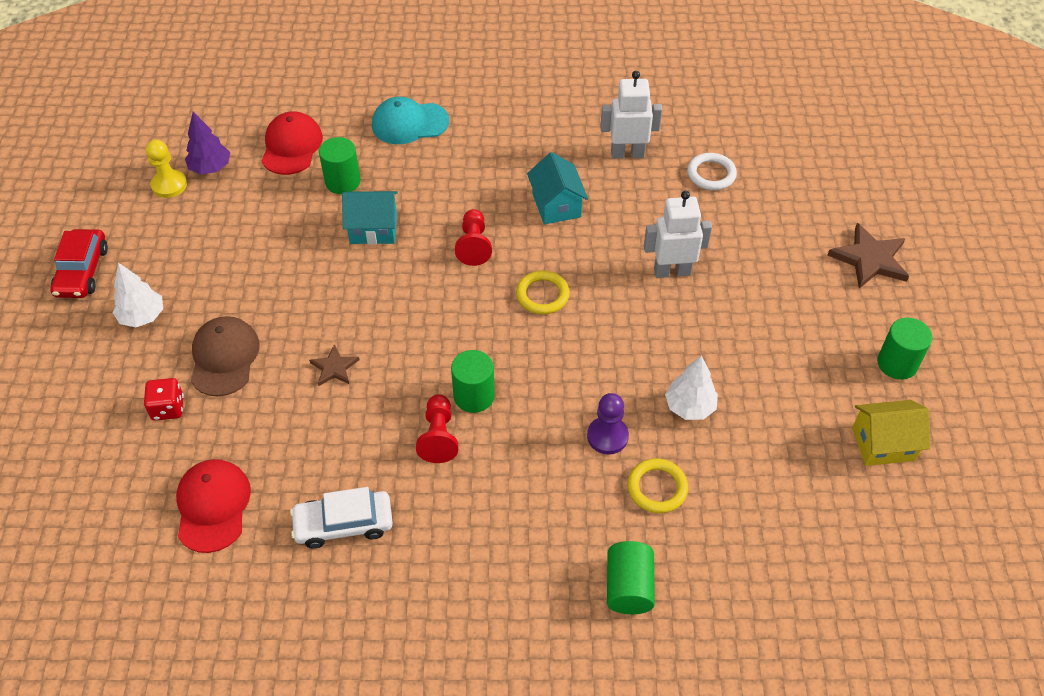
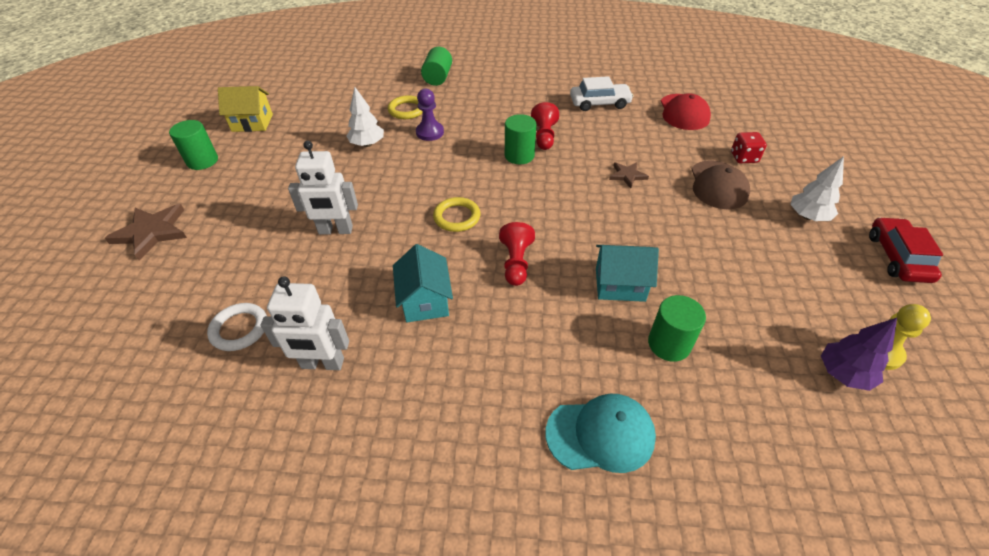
camera: 175 degrees left, 5 degrees down
(291, 146) = (753, 402): red cap -> none

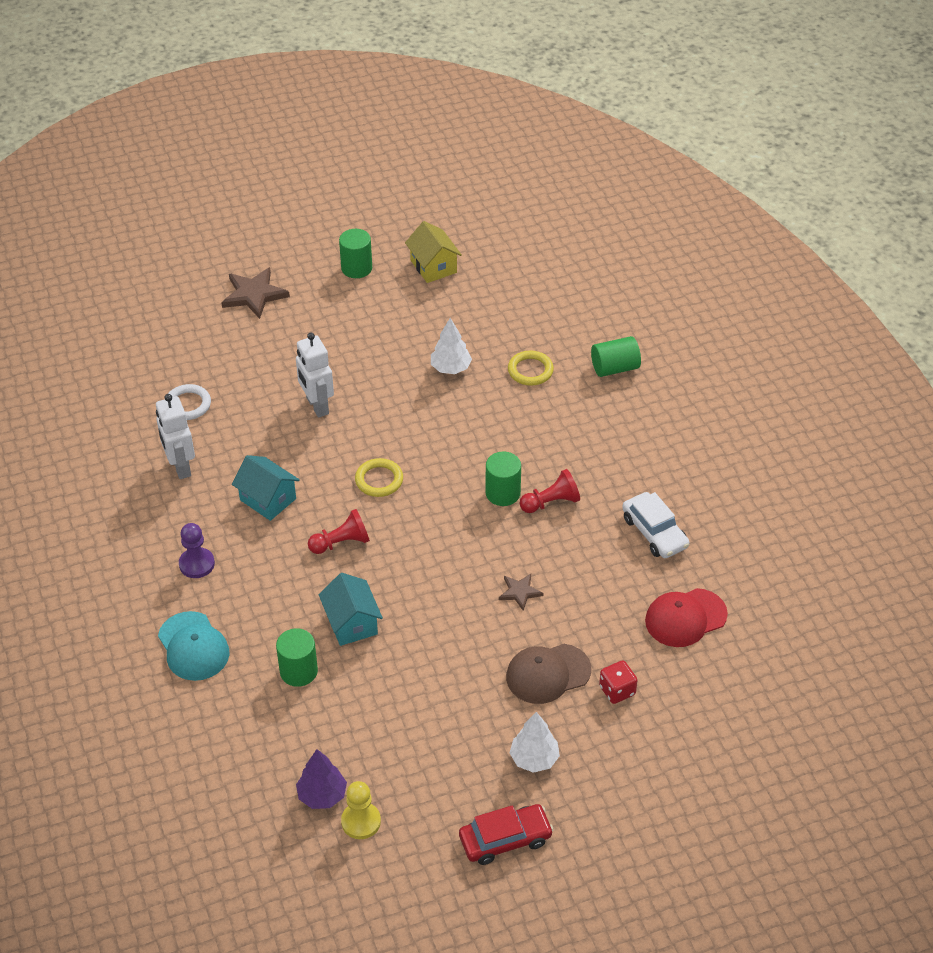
camera: 65 degrees right, 0 degrees up
(425, 300) = (268, 499): turquoise house -> turquoise house turned 75 degrees clockwise
(430, 132) = (500, 406): purple pawn -> purple pawn (197, 564)

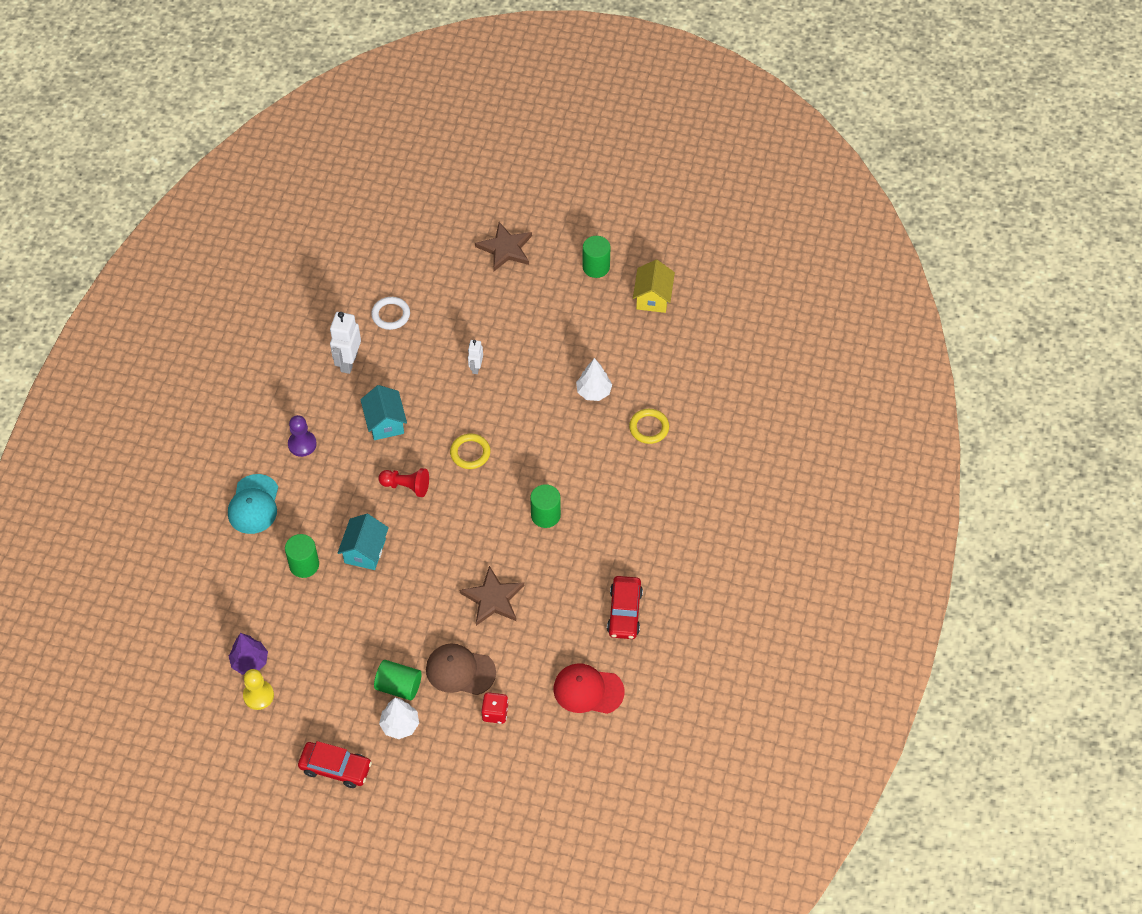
camera: 35 degrees right, 10 degrees up
(317, 406) = (476, 367): white robot -> white robot, size x0.57
(520, 592) = (493, 598): brown star -> brown star, size x1.75
(551, 502) = (572, 543): red pawn -> none
(615, 368) = (712, 462): green cylinder -> green cylinder (399, 686)
(654, 532) = (624, 612): white car -> red car

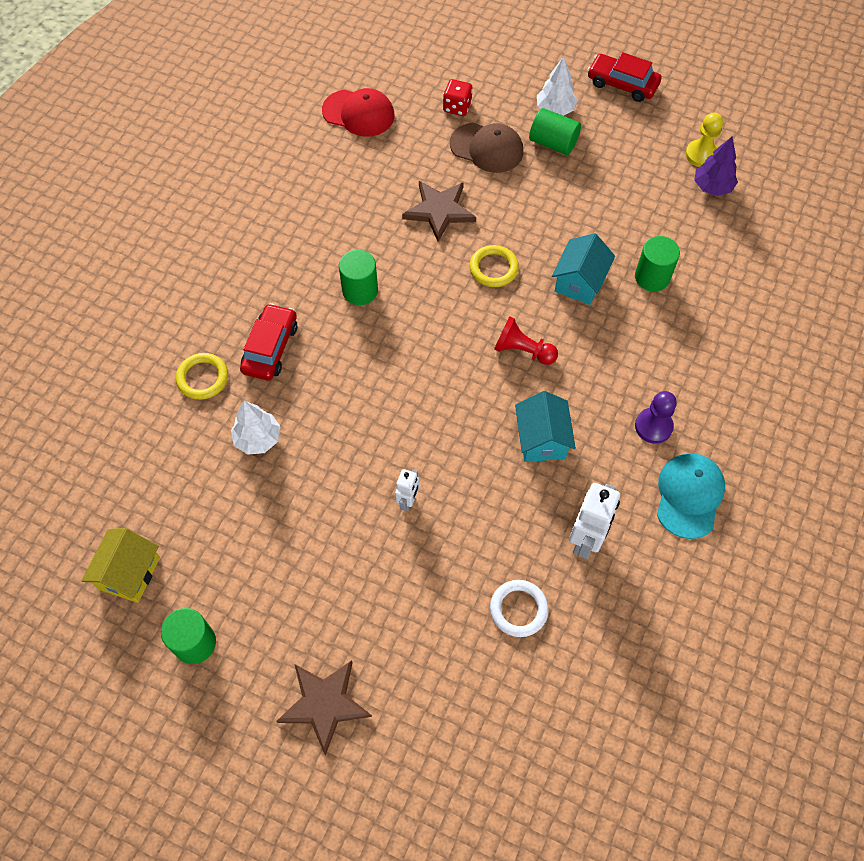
camera: 170 degrees left, 5 degrees up
(254, 504) = (714, 357): turquoise cap -> turquoise cap (689, 496)
(470, 453) = (436, 380): yellow ring -> yellow ring (493, 268)
(624, 612) = (299, 178): red car -> red car (270, 348)

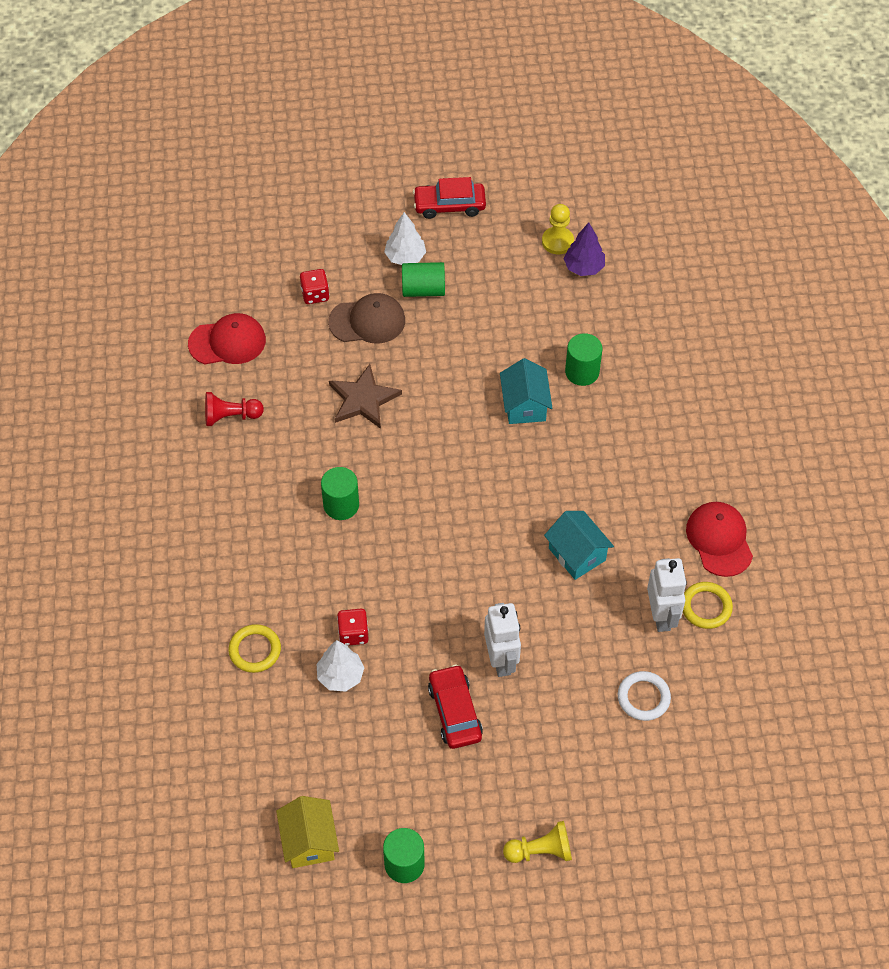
camera: 30 degrees left, 5 degrees down
(270, 348) = (297, 594): red car -> red car (455, 712)
(294, 407) = (353, 633): none -> red dice
(324, 704) = (540, 851): brown star -> yellow pawn
(408, 501) = (501, 660): white robot -> white robot, size x1.77
(493, 268) = (444, 428): yellow ring -> yellow ring (706, 607)
(522, 350) = (514, 488): red pawn -> red pawn (231, 416)
(653, 426) = (659, 498): purple pawn -> none
(689, 496) = (719, 540): turquoise cap -> red cap

